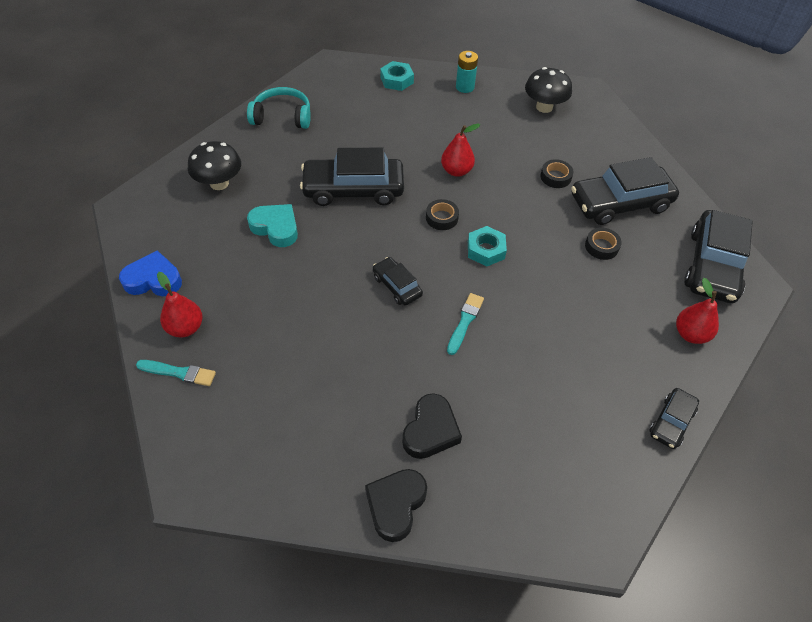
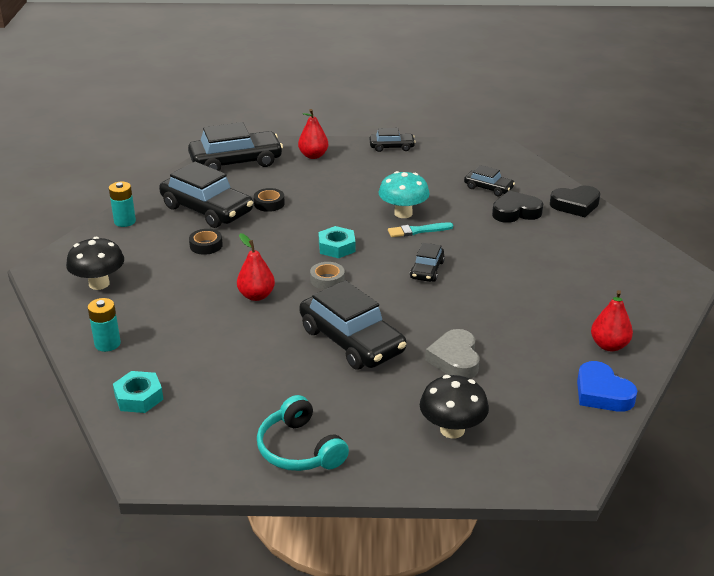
camera: 125 degrees left, 20 degrees down
(179, 373) = (641, 325): turquoise brush -> none
(276, 228) = (455, 359): turquoise heart -> grey heart
(441, 218) = (327, 279): black tape -> grey tape
(501, 446) = (488, 188): none -> black car
(506, 332) = (403, 213): none -> turquoise mushroom
(633, 150) = (125, 221): none -> turquoise battery

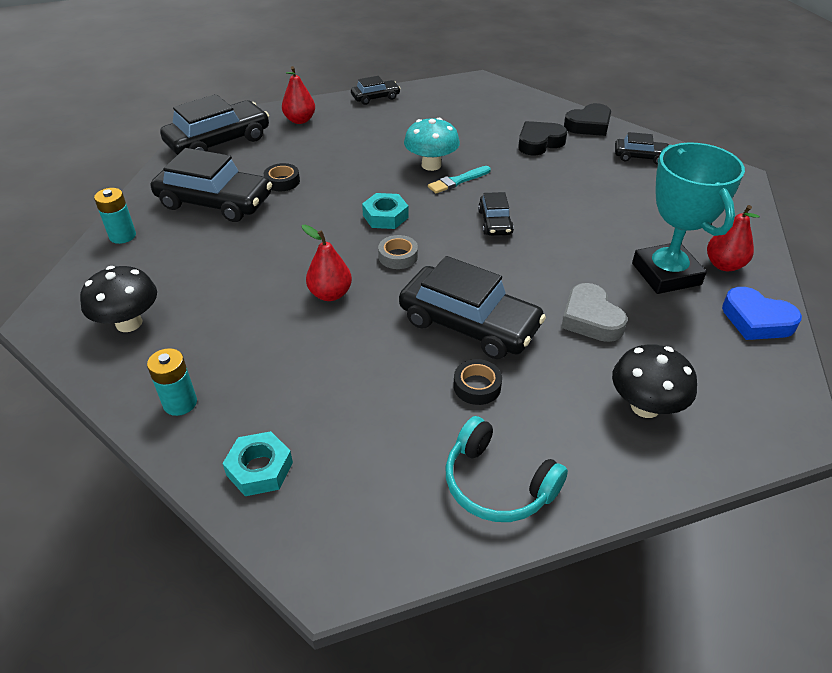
camera: 20 degrees left, 10 degrees up
(206, 245) = (237, 245): black tape -> black tape (477, 386)
(488, 188) = (497, 123): black car -> black car (640, 157)
(549, 341) = (666, 274): none -> turquoise trophy

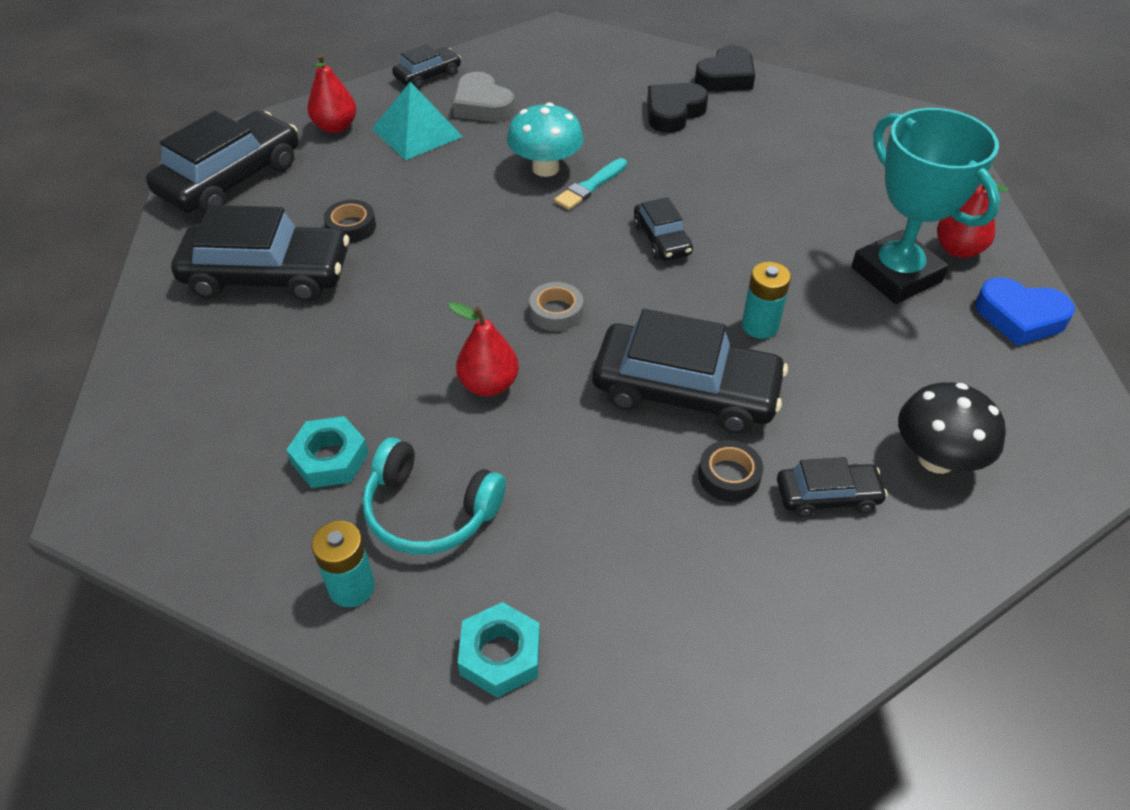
camera: 15 degrees left, 5 degrees up
(122, 236) = (154, 352): turquoise battery -> turquoise battery (760, 326)
(129, 323) = (225, 485): black mushroom -> none
(352, 131) = (417, 132): none -> turquoise pyramid
(385, 216) = (515, 256): turquoise nut -> turquoise nut (330, 458)
(497, 484) = (804, 602): turquoise headphones -> turquoise headphones (429, 511)
(590, 318) = (830, 353): grey heart -> grey heart (482, 105)
(640, 157) = (806, 113): black car -> black car (827, 496)

